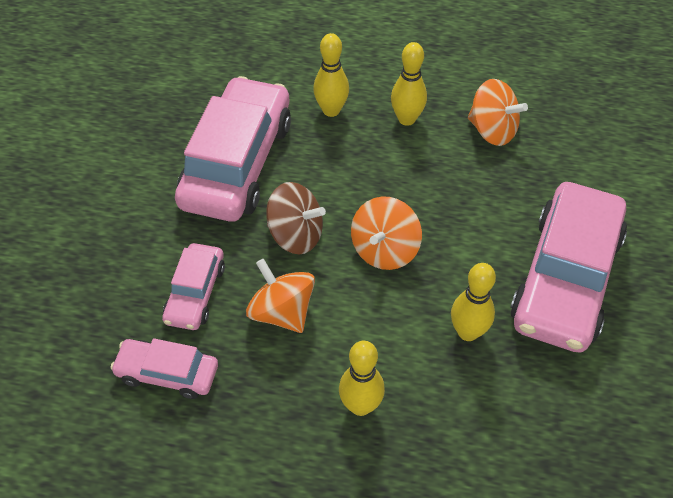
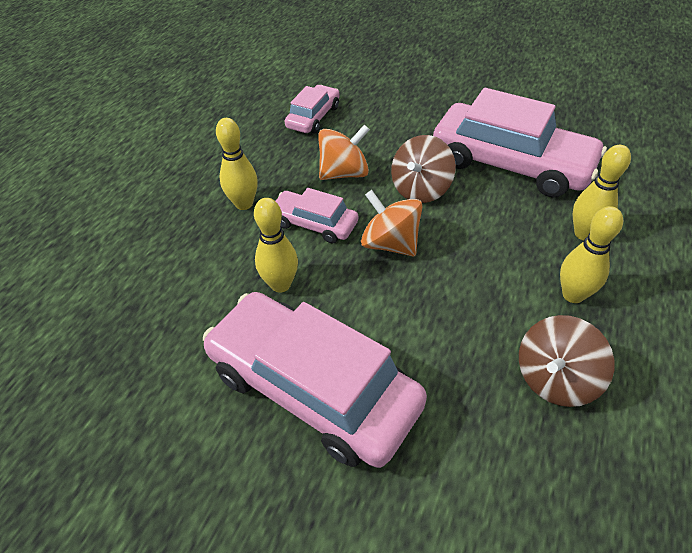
camera: 105 degrees right, 5 degrees down
(195, 293) = (376, 132): pink car -> pink car (314, 223)
(492, 130) = (555, 378): orange spinning top -> brown spinning top

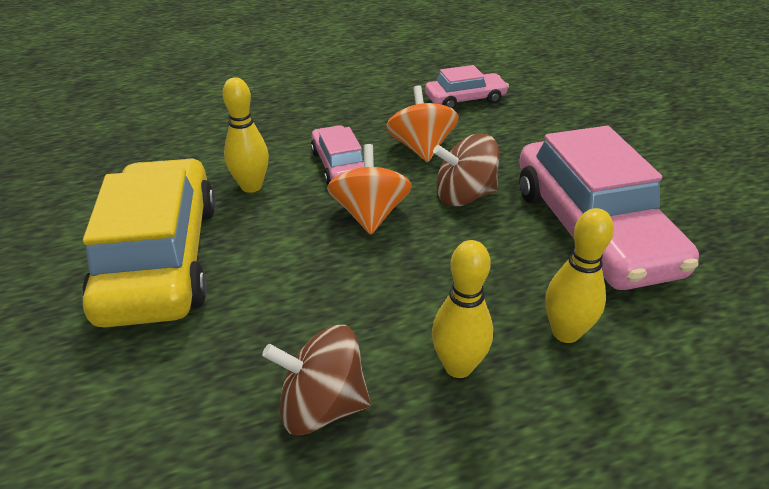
camera: 45 degrees right, 10 degrees down
(244, 204) = (315, 125): yellow bowling pin -> none
(313, 387) = (161, 258): pink car -> yellow car
(344, 173) = (421, 148): orange spinning top -> orange spinning top turned 120 degrees counterclockwise

